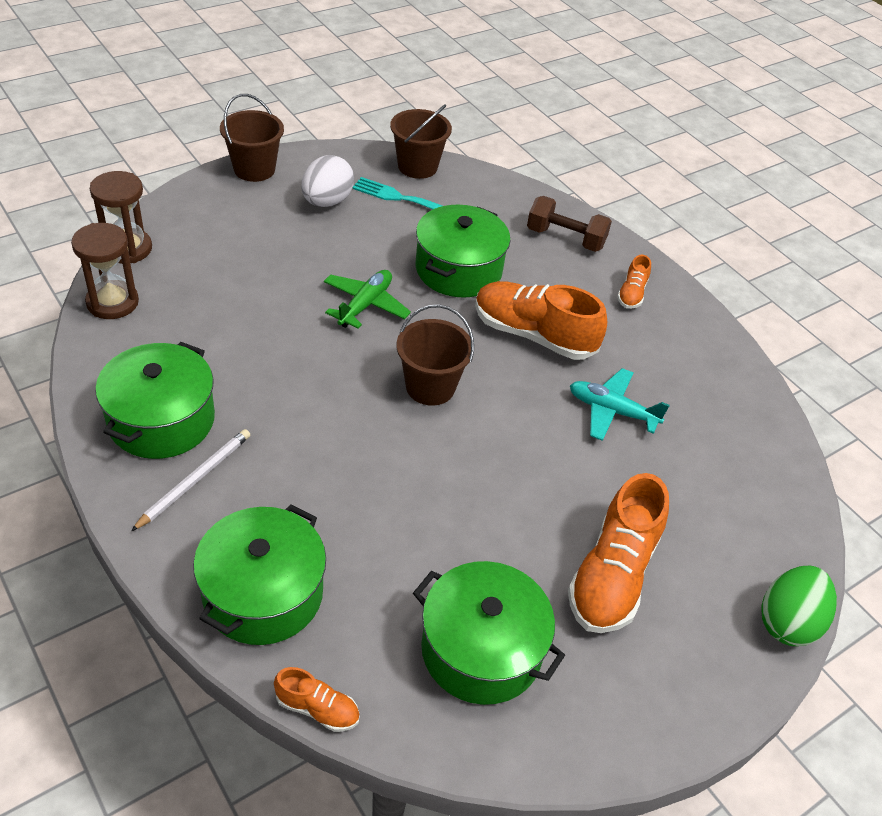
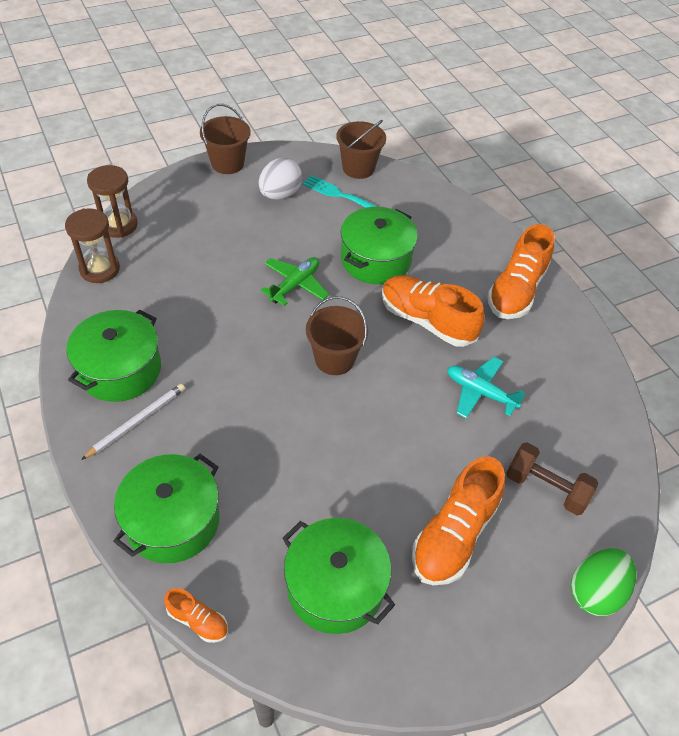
camera: 10 degrees right, 5 degrees up
(565, 238) = (469, 238): brown dumbbell -> brown dumbbell (546, 488)
(631, 294) = (516, 291): orange shoe -> orange shoe, size x2.06

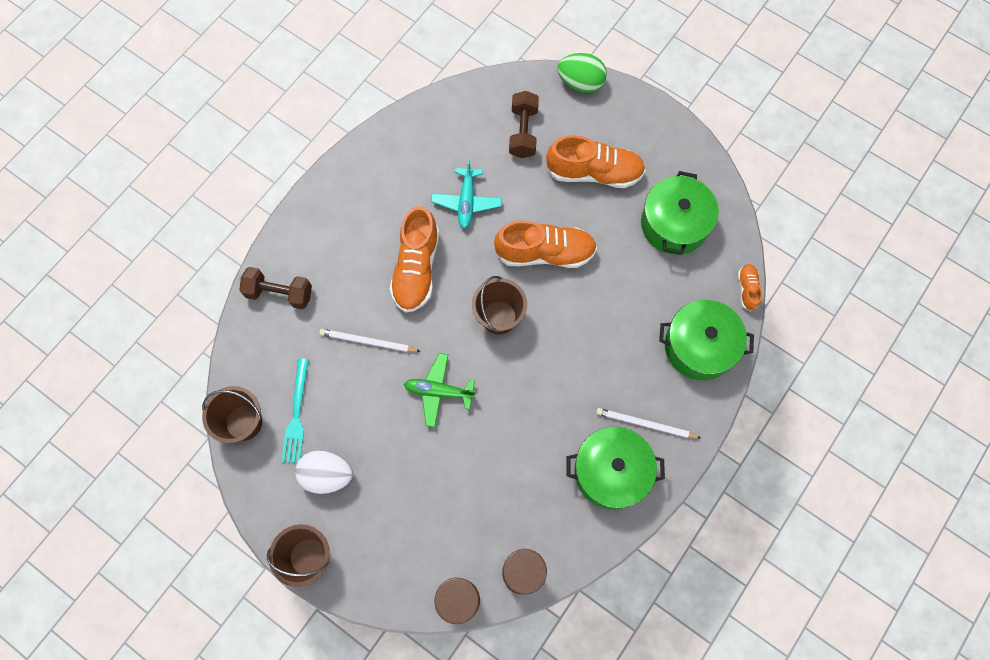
camera: 115 degrees left, 20 degrees up
(375, 259) = (368, 342): green pot -> white pencil
(459, 225) = (279, 293): none -> brown dumbbell
(516, 291) = (340, 216): orange shoe -> orange shoe (545, 253)

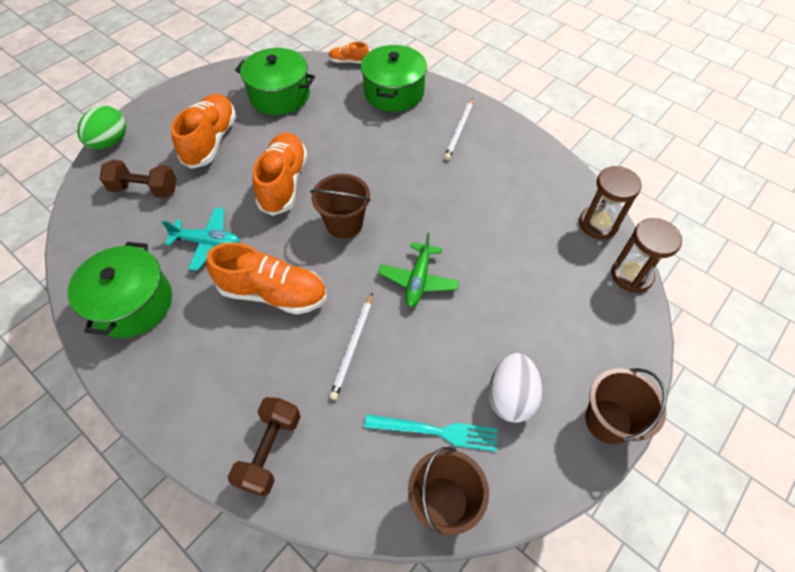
camera: 85 degrees left, 15 degrees down
(611, 472) = (501, 156): green pot -> green pot (133, 303)

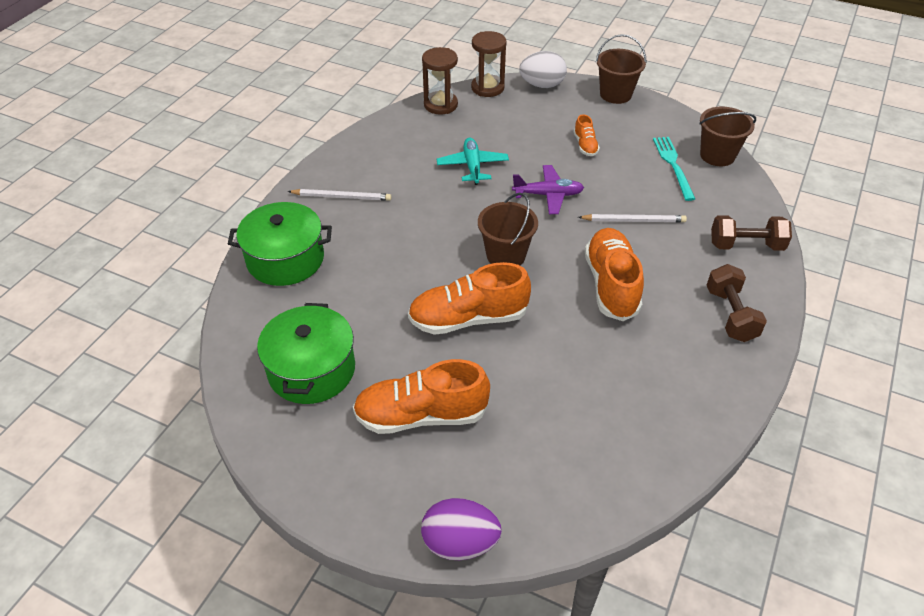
camera: 105 degrees left, 10 degrees down
(110, 142) = (460, 543): green egg -> purple egg
(133, 303) = (683, 391): green pot -> none
(145, 189) = (530, 454): brown dumbbell -> brown dumbbell (730, 315)
(207, 242) = (578, 357): turquoise plane -> turquoise plane (472, 166)
(348, 62) = (225, 315): orange shoe -> orange shoe (585, 145)
(418, 280) = (548, 195): green plane -> purple plane
(510, 397) = (625, 135): white egg -> white egg (542, 85)

